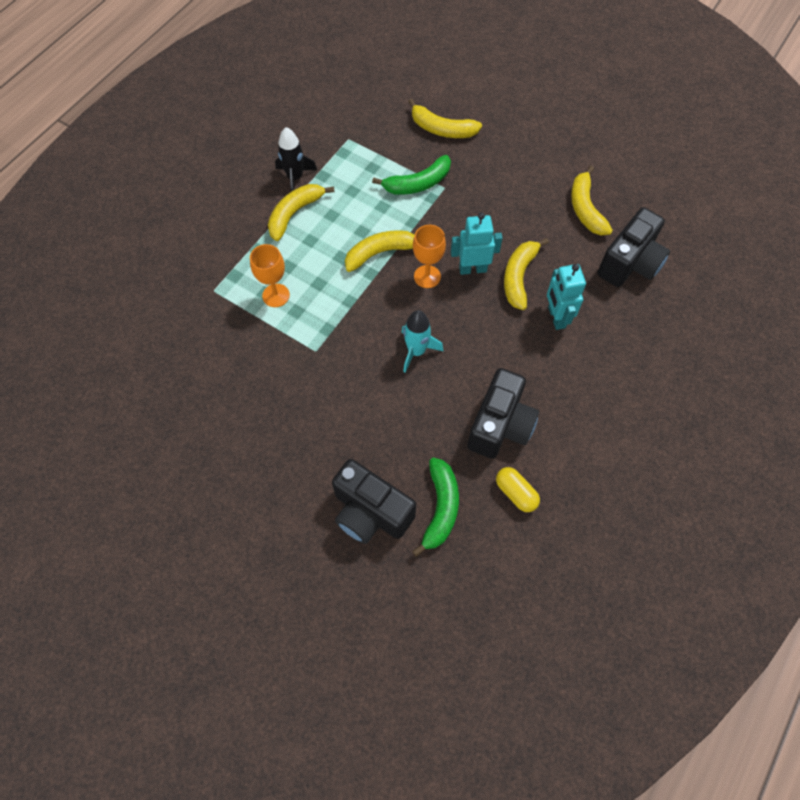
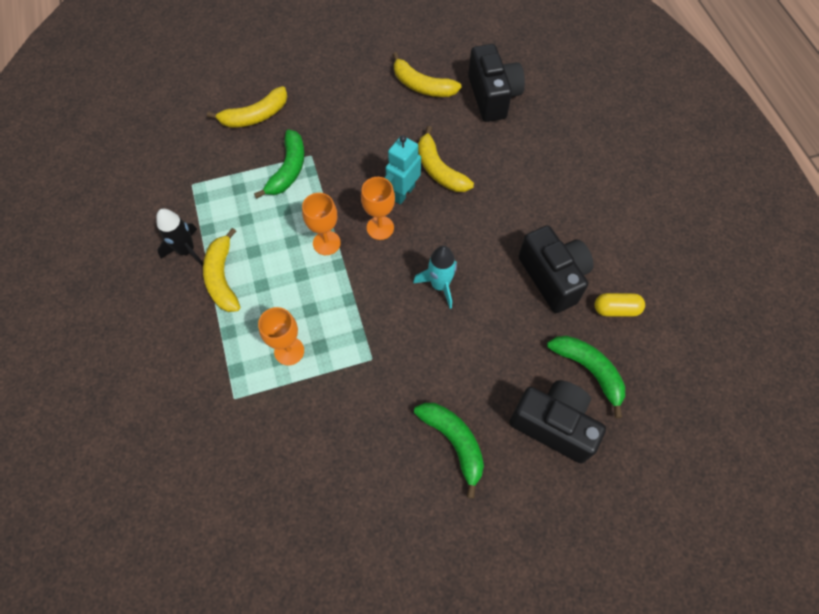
camera: 50 degrees left, 0 degrees up
(297, 451) = (454, 442): none -> green banana
(370, 512) = (553, 425): black camera -> black camera turned 135 degrees counterclockwise
(381, 253) = (326, 243): yellow banana -> orange goblet
(556, 317) = (495, 173): turquoise robot -> none

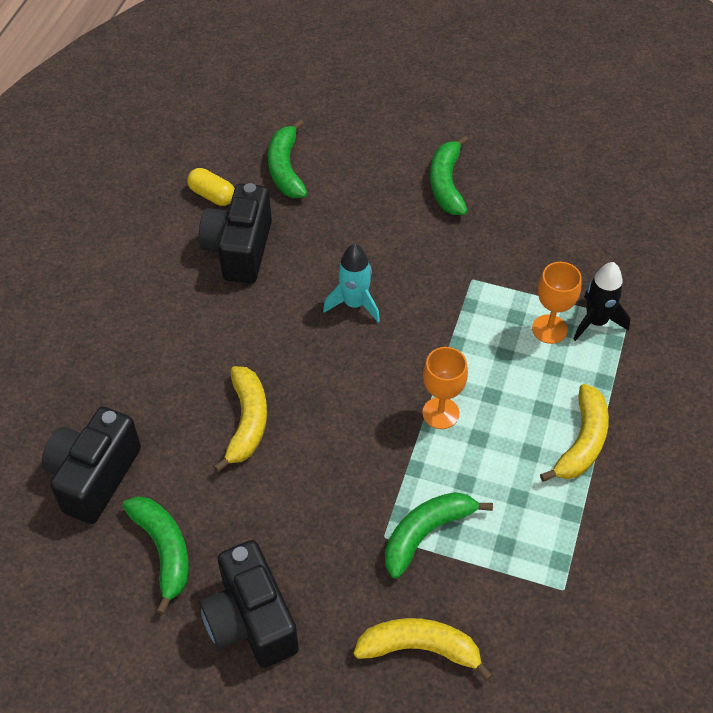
camera: 145 degrees left, 10 degrees down
(187, 250) = (610, 499): black rocket -> black rocket (596, 322)
(380, 228) = (369, 395): orange goblet -> none
(403, 193) = (311, 419): turquoise robot -> none
(422, 86) = (164, 551): yellow banana -> green banana
(553, 425) = (353, 152): black camera -> black camera (251, 620)

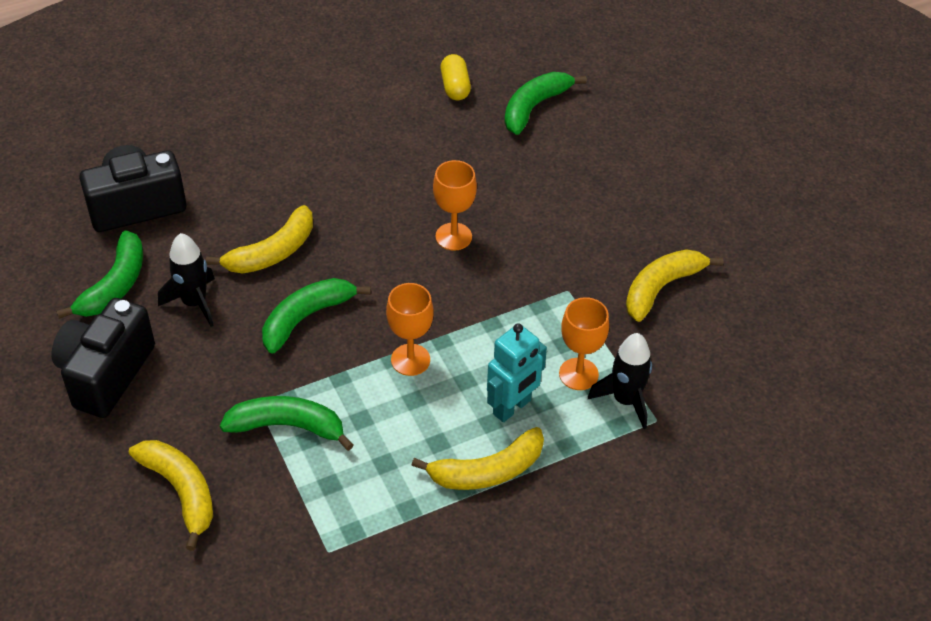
camera: 45 degrees right, 5 degrees down
(239, 249) = (423, 137): black camera -> none
(242, 509) = (194, 303): none -> black rocket
(354, 304) = (453, 236): turquoise rocket -> orange goblet
(446, 184) = (647, 209): green banana -> green banana (306, 318)
(522, 230) = (661, 288): none -> yellow banana
(541, 387) = (512, 407): none -> turquoise robot

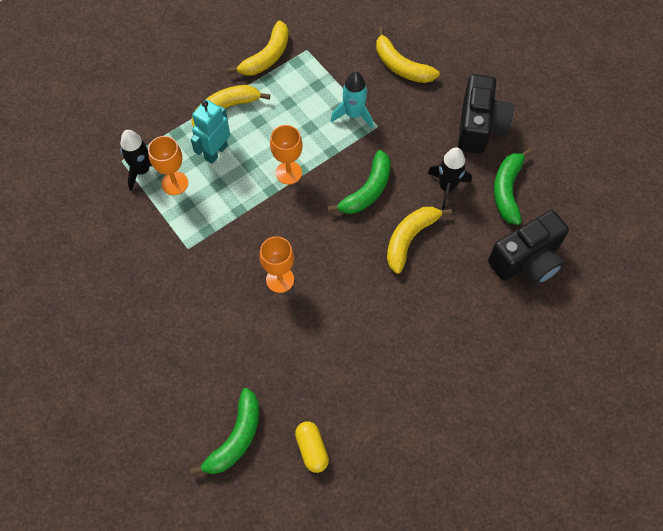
camera: 170 degrees right, 15 degrees up
(287, 426) = (353, 114): green banana -> turquoise rocket
(661, 288) = (118, 264): yellow banana -> yellow banana (267, 57)

